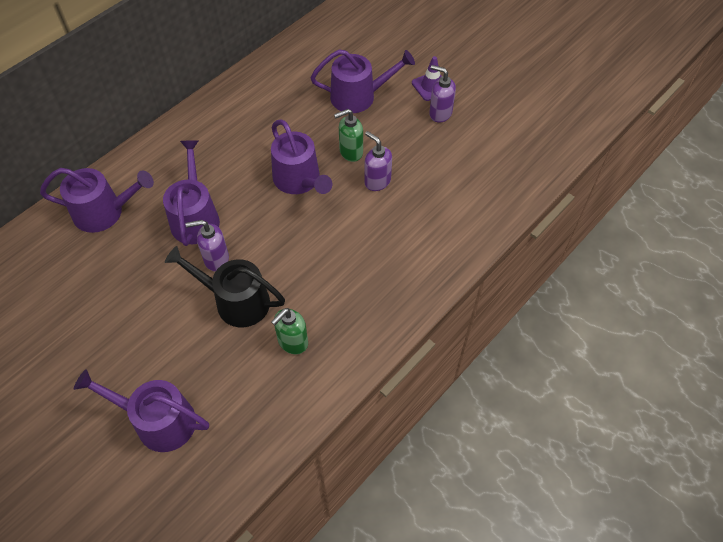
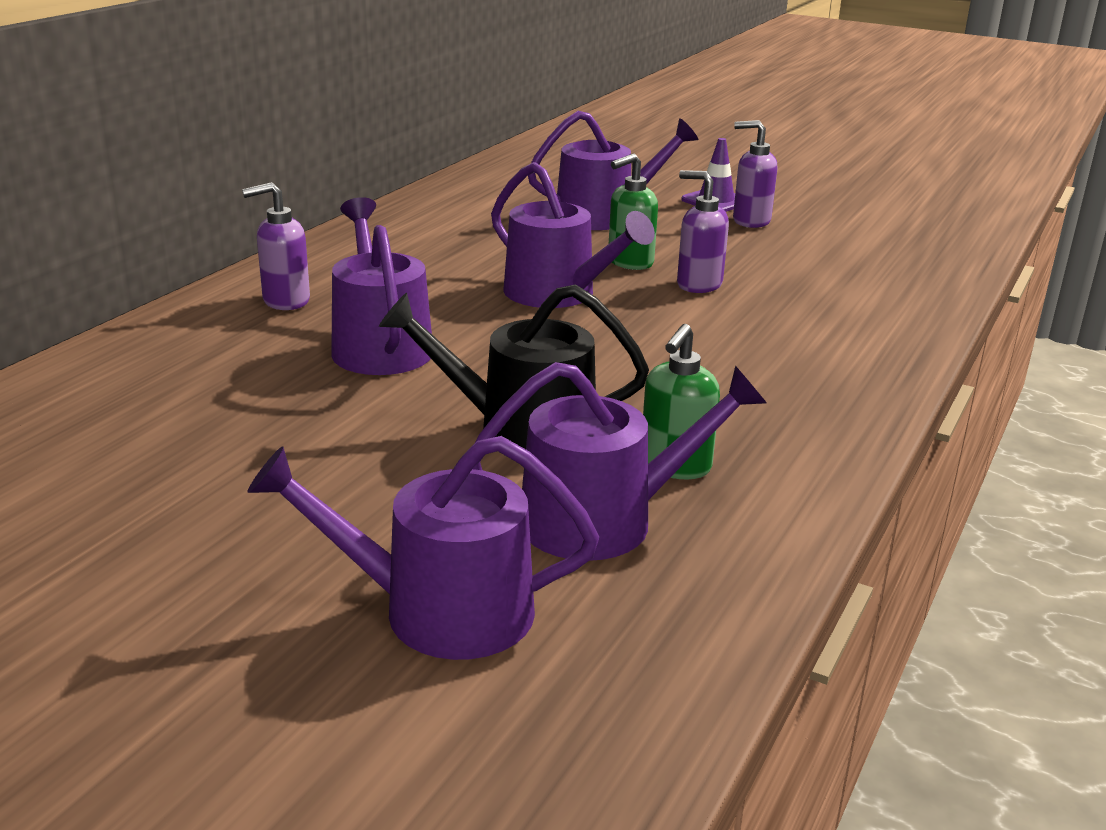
camera: 15 degrees left, 30 degrees down
(104, 212) = (184, 355): purple watering can -> purple watering can (602, 520)
(216, 259) = (449, 386): purple soap dispenser -> purple soap dispenser (285, 301)

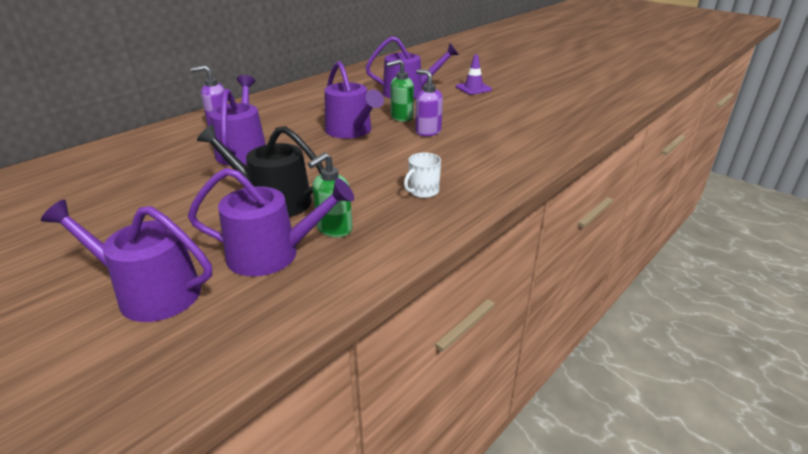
camera: 15 degrees right, 5 degrees up
(750, 221) = (483, 100): purple soap dispenser -> none
(774, 388) = (423, 191): none -> white mug

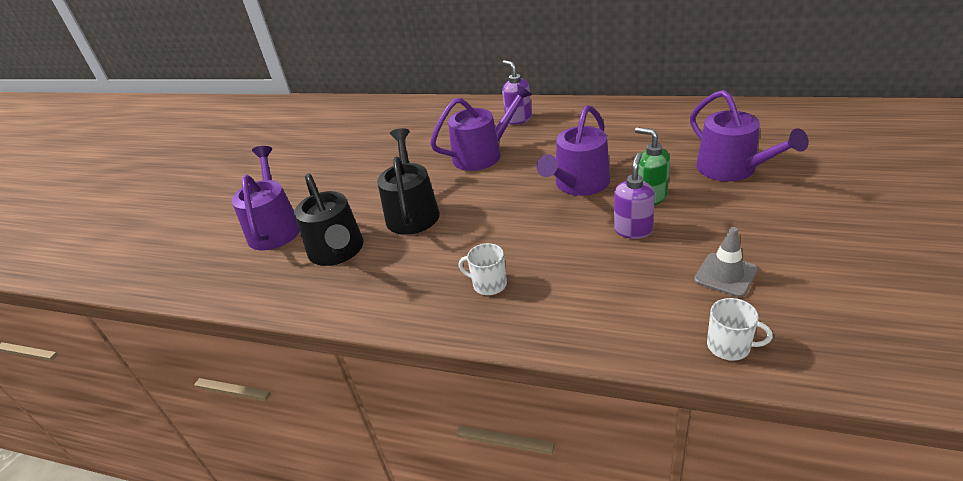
camera: 70 degrees right, 5 degrees up
(272, 254) = (337, 251): purple watering can -> black watering can
(334, 229) = (388, 263): green soap dispenser -> none
(473, 88) = (825, 207): purple traffic cone -> none
(499, 124) = (725, 275): none -> grey traffic cone
(556, 141) = (729, 346): none -> white mug

